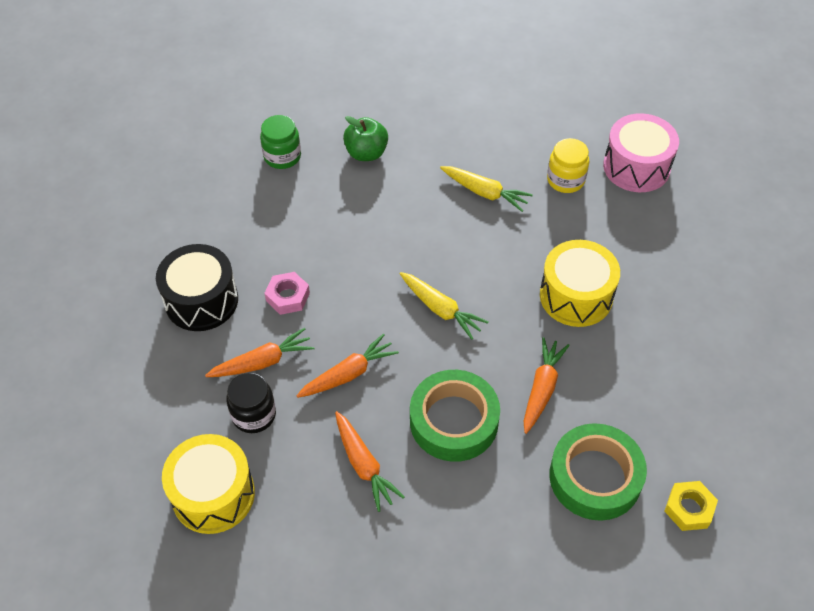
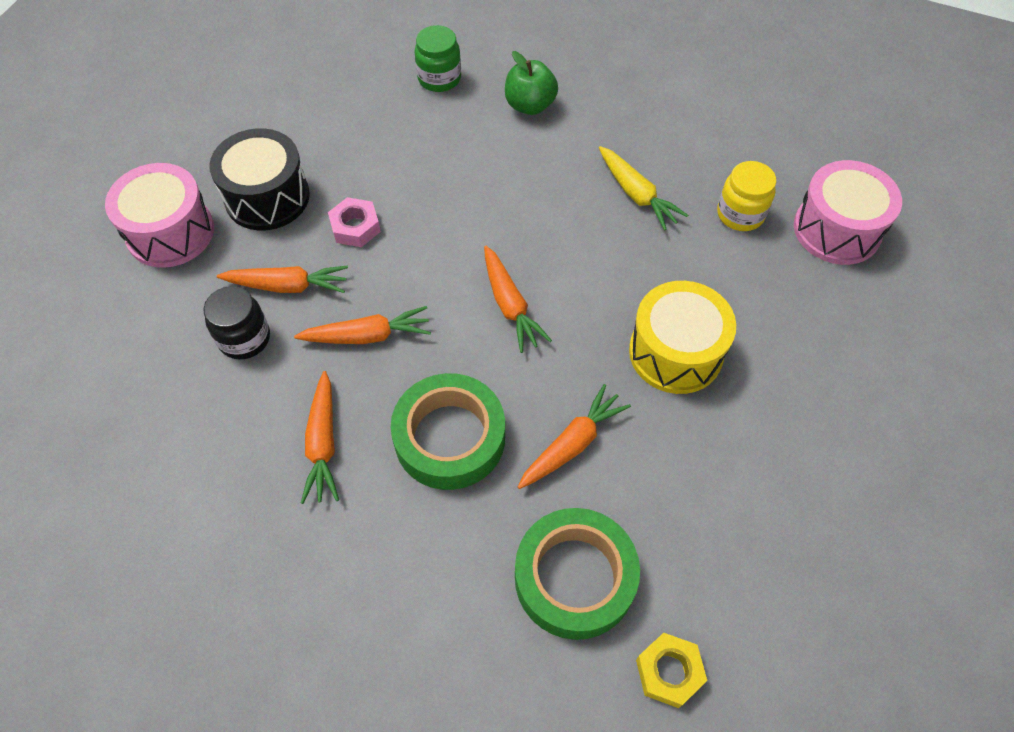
camera: 25 degrees right, 5 degrees up
(138, 358) = (170, 232): none -> pink drum
(213, 494) = (152, 406): yellow drum -> none
(441, 309) = (510, 305): yellow carrot -> orange carrot

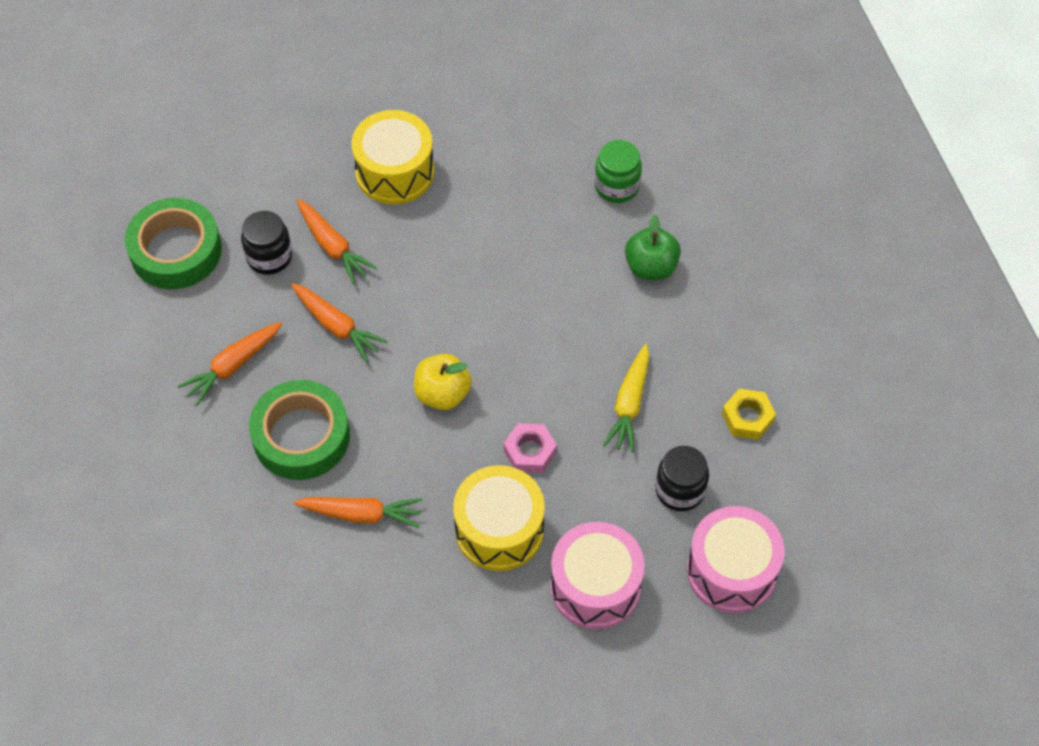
camera: 50 degrees right, 0 degrees up
(170, 232) = (311, 142): pink drum -> pink drum (595, 586)
(267, 197) = (395, 172): black drum -> yellow drum
(355, 227) = (420, 246): pink nut -> pink nut (530, 451)
(510, 305) = (442, 394): orange carrot -> yellow apple
(574, 577) = (262, 584): green tape -> green tape (176, 250)
(669, 672) = (242, 685): yellow nut -> yellow nut (747, 417)
(740, 214) = (680, 490): yellow jar -> black jar

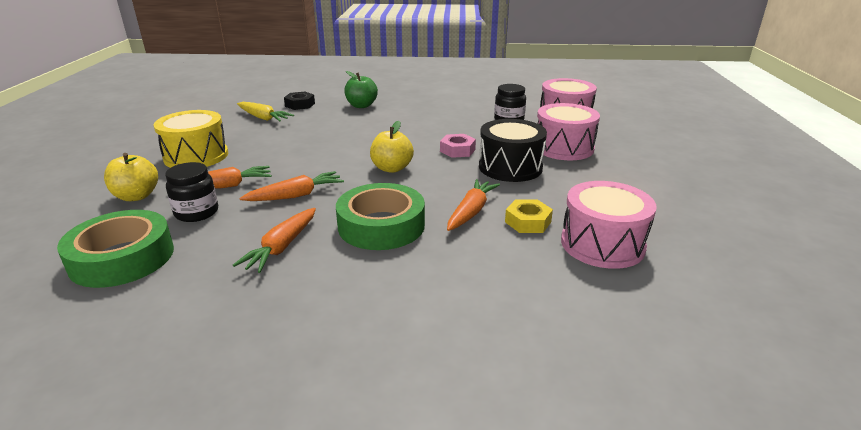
camera: 70 degrees left, 30 degrees down
(232, 366) = (281, 247): orange carrot -> orange carrot turned 45 degrees clockwise
(282, 182) = (137, 196): none -> yellow apple
(334, 661) = (602, 244): none -> pink drum
(499, 529) = (510, 167): yellow drum -> black drum
(616, 186) = (300, 105): green jar -> black nut
(629, 404) = (445, 122): yellow carrot -> yellow carrot (263, 118)
(747, 417) = (474, 101): yellow nut -> yellow nut (528, 222)

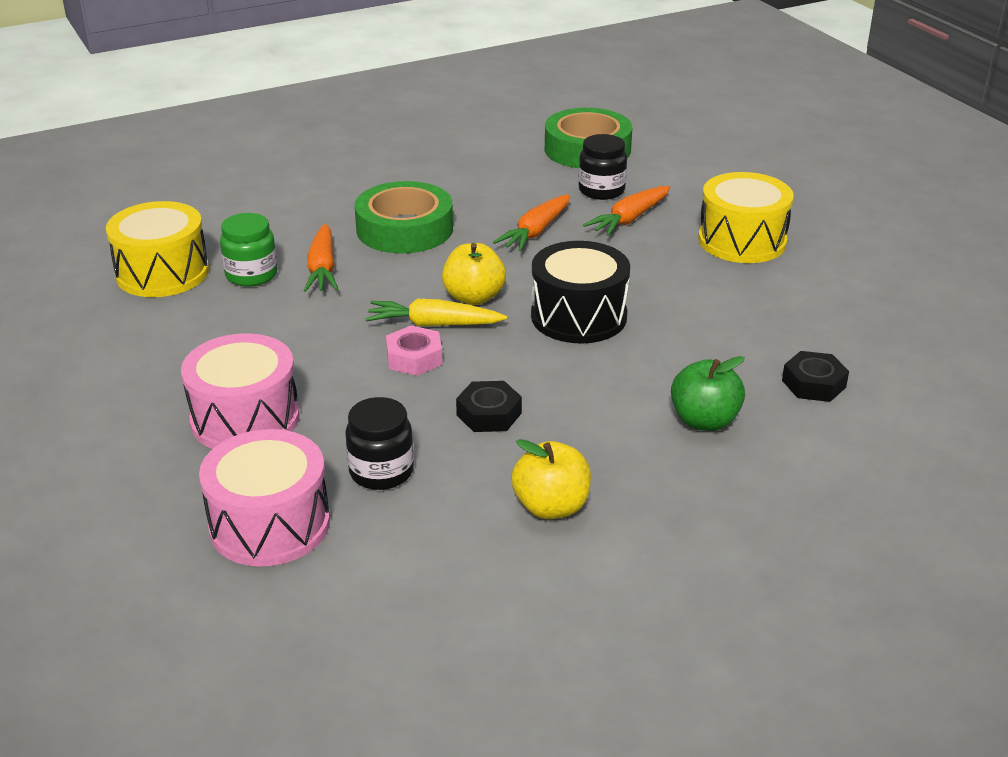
camera: 150 degrees right, 5 degrees up
(137, 196) = (692, 186): yellow apple -> yellow apple (551, 507)
(263, 118) = (804, 330): yellow carrot -> yellow carrot (433, 324)
(281, 247) = (472, 188): orange carrot -> none
(444, 125) = (489, 414): none -> black nut
(510, 167) = (313, 348): black drum -> black drum (578, 316)
(528, 222) = (251, 275): yellow nut -> green jar
(602, 244) = (162, 273): pink drum -> yellow drum

